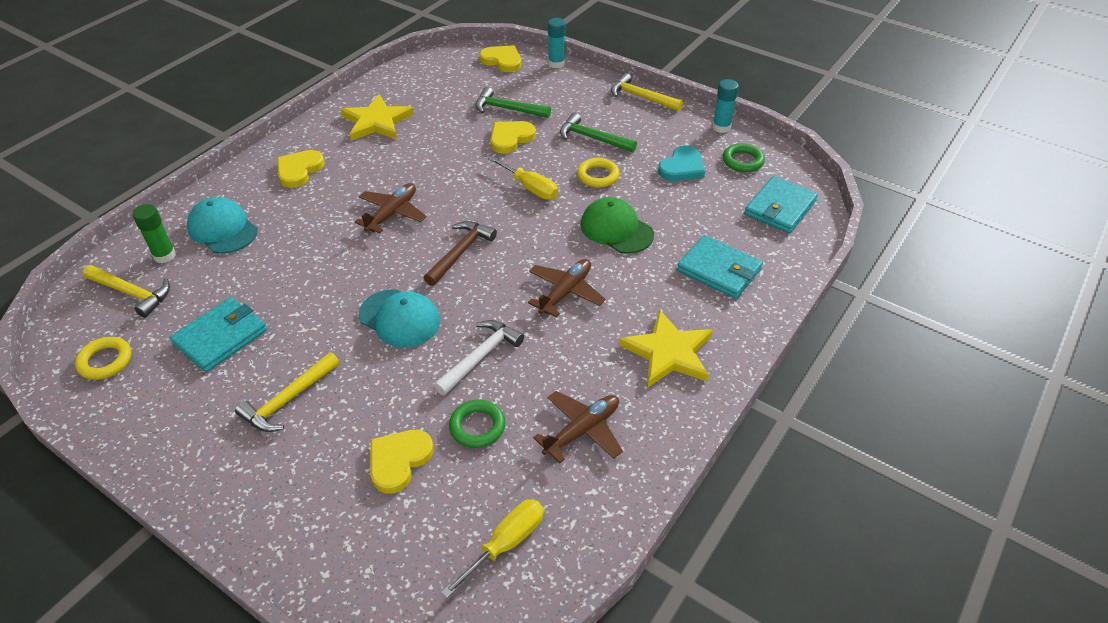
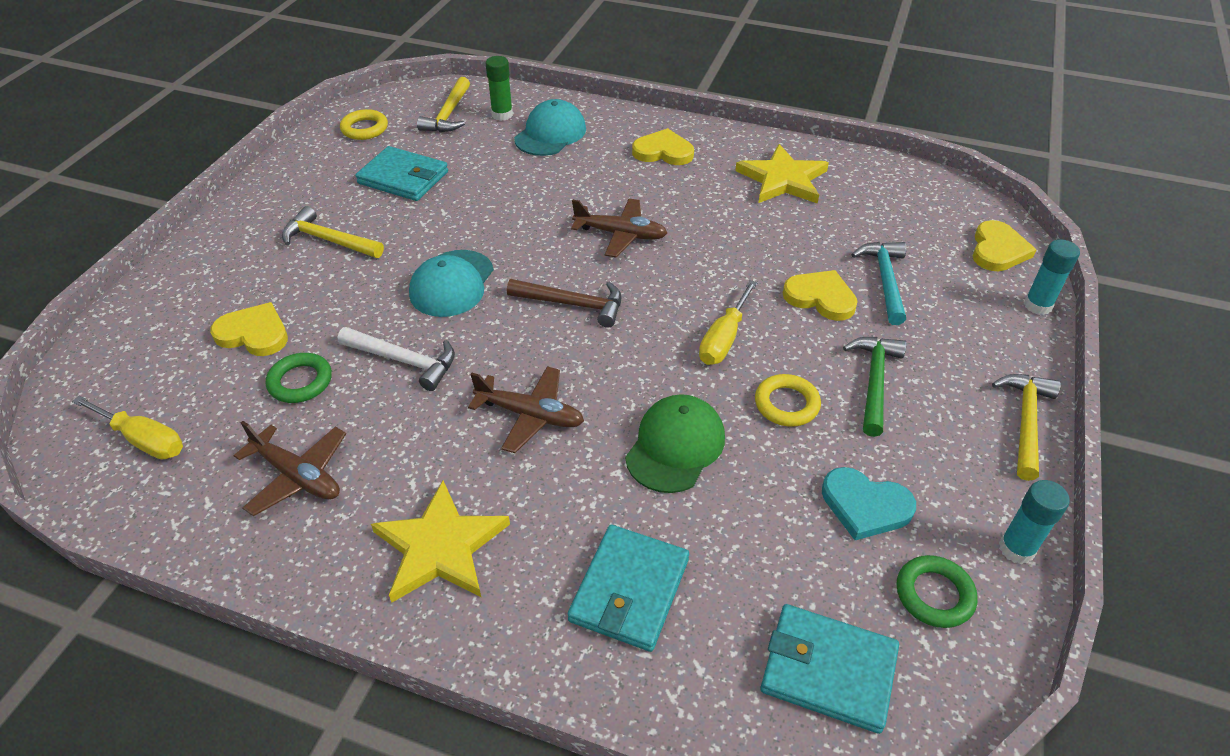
camera: 75 degrees right, 0 degrees up
(508, 109) = (884, 281): green hammer -> turquoise hammer

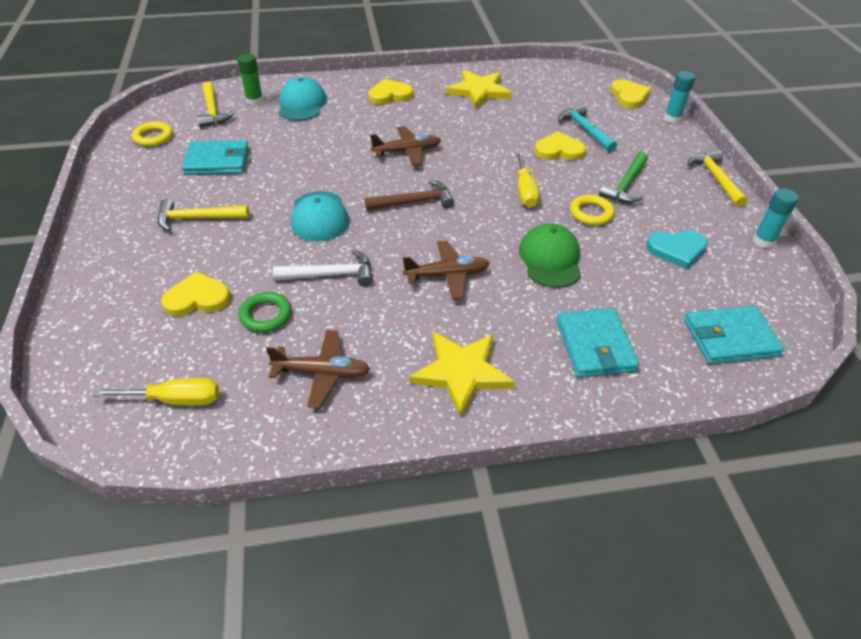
camera: 30 degrees left, 0 degrees up
(874, 382) = (626, 185): green hammer -> green hammer turned 135 degrees counterclockwise
(934, 595) = (746, 279): green ring -> none

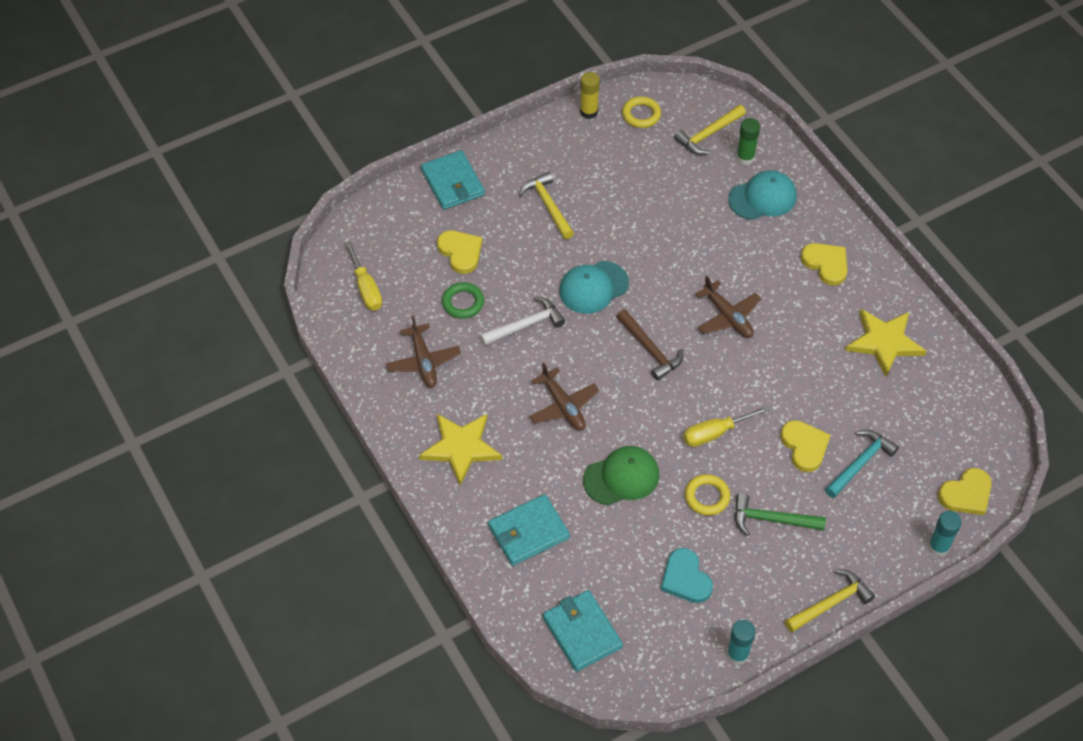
camera: 70 degrees right, 10 degrees up
(116, 164) = (589, 112): none -> yellow glue stick
(217, 161) = (632, 179): turquoise wallet -> turquoise wallet (453, 183)
(330, 275) = (525, 325): white hammer -> white hammer turned 90 degrees counterclockwise

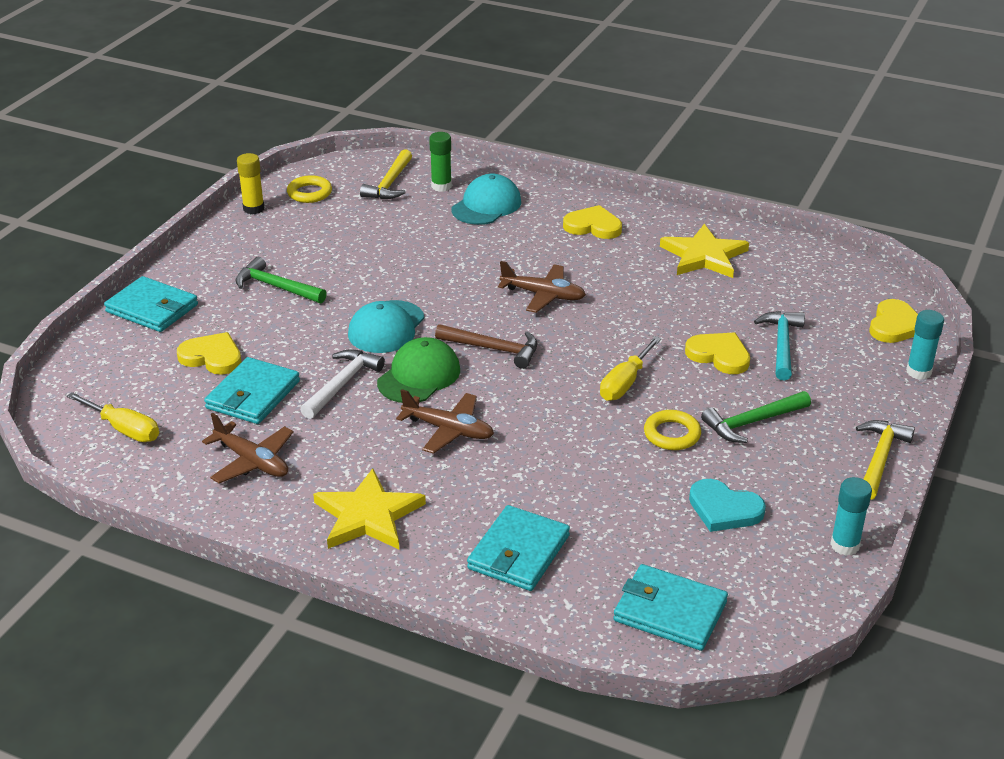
camera: 35 degrees left, 20 degrees down
(463, 303) = (253, 395): green ring -> turquoise wallet
(548, 206) = (276, 287): yellow hammer -> green hammer
(621, 477) = (570, 459): green cap -> green cap (419, 376)

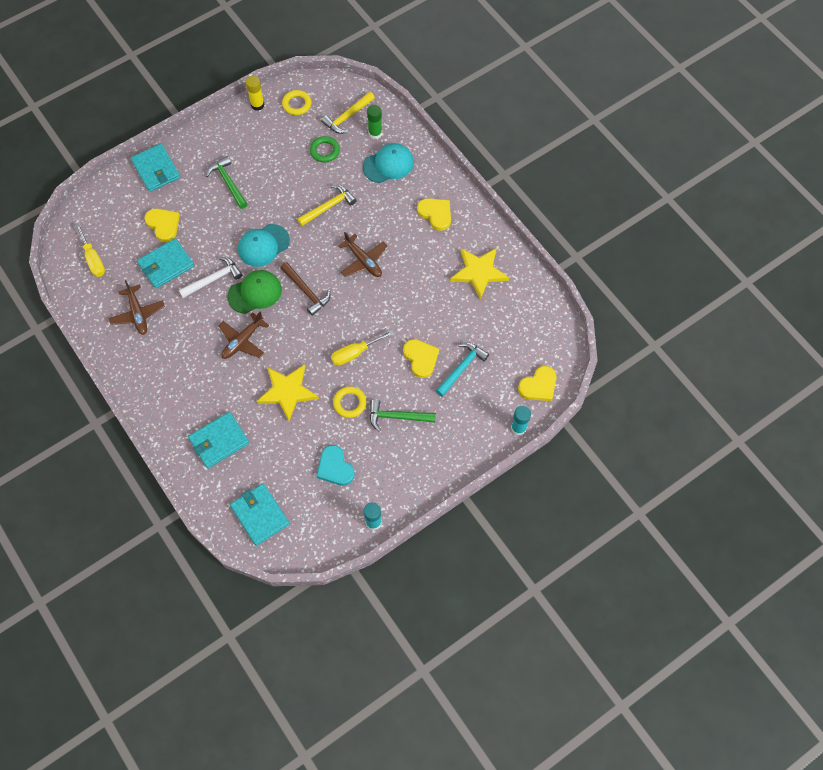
camera: 30 degrees right, 30 degrees up
(368, 515) = (167, 379): yellow star -> yellow star (287, 392)
(388, 219) = (325, 151): none -> green ring
(448, 430) = (242, 341): brown plane -> brown plane turned 75 degrees clockwise
(879, 459) = (440, 477): yellow hammer -> yellow hammer (328, 207)

